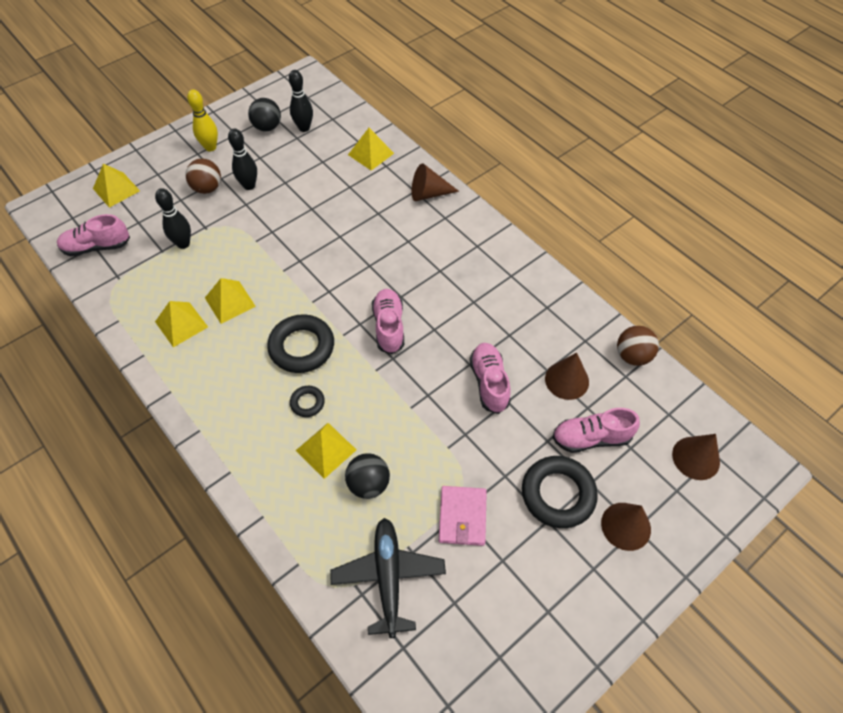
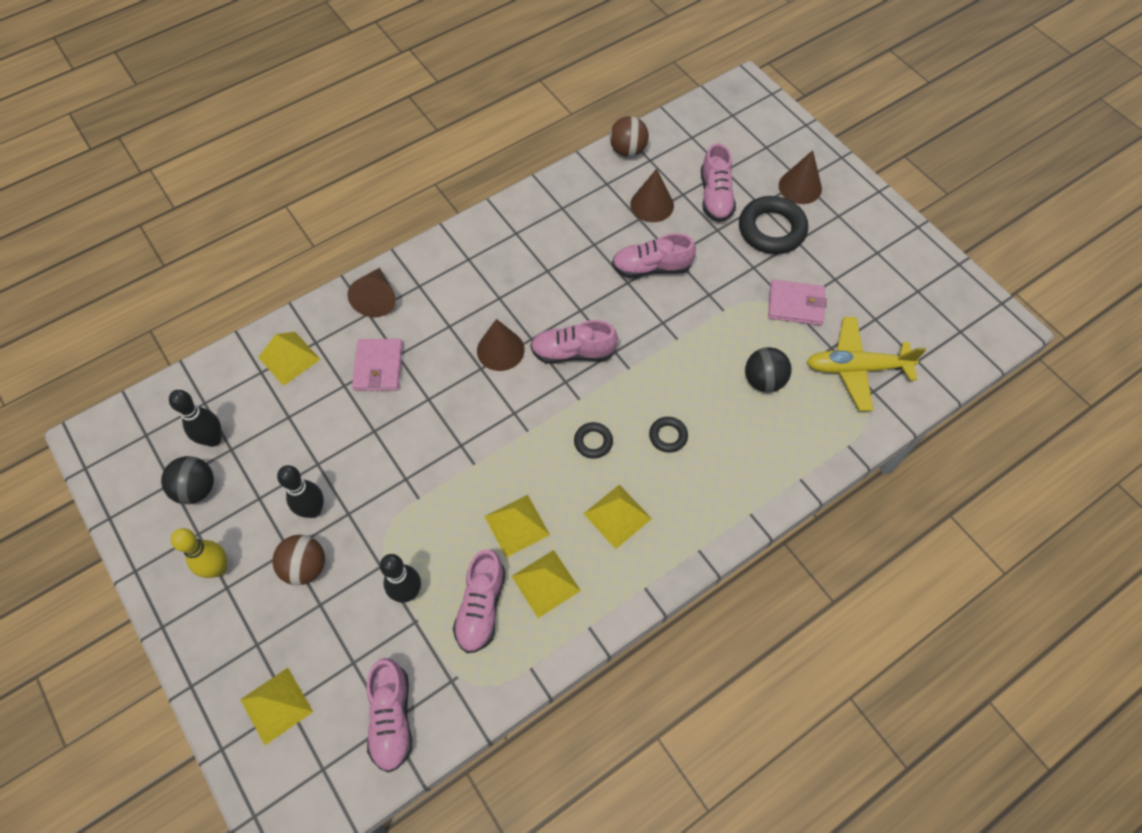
camera: 85 degrees left, 5 degrees up
(167, 286) = (481, 607): none -> pink shoe
(302, 347) = (593, 442): black ring -> black ring, size x0.50
(326, 450) = (725, 418): yellow pyramid -> yellow pyramid (617, 516)
(366, 203) = (378, 367): none -> pink wallet
(388, 577) = (856, 368): black plane -> yellow plane
(696, 458) = (736, 128): brown cone -> brown cone (500, 350)

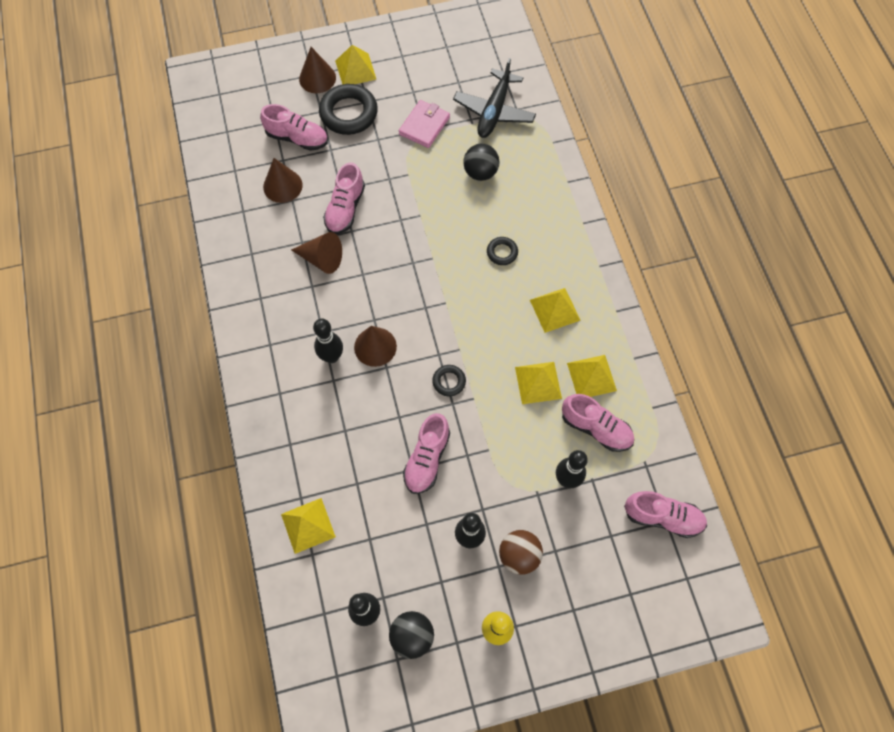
camera: 70 degrees left, 5 degrees up
(276, 705) = (628, 604): yellow pyramid -> yellow pyramid (355, 70)
(376, 299) = (277, 433): brown cone -> brown cone (322, 259)
(378, 367) = (350, 449): pink wallet -> none
(474, 315) = (332, 356): none -> black bowling pin
(573, 352) = (401, 293): pink shoe -> pink shoe (427, 458)
(593, 442) = (487, 305): black ring -> black ring (449, 381)
(627, 150) = (215, 183): brown ball -> none
(856, 368) = (494, 111): yellow plane -> black plane

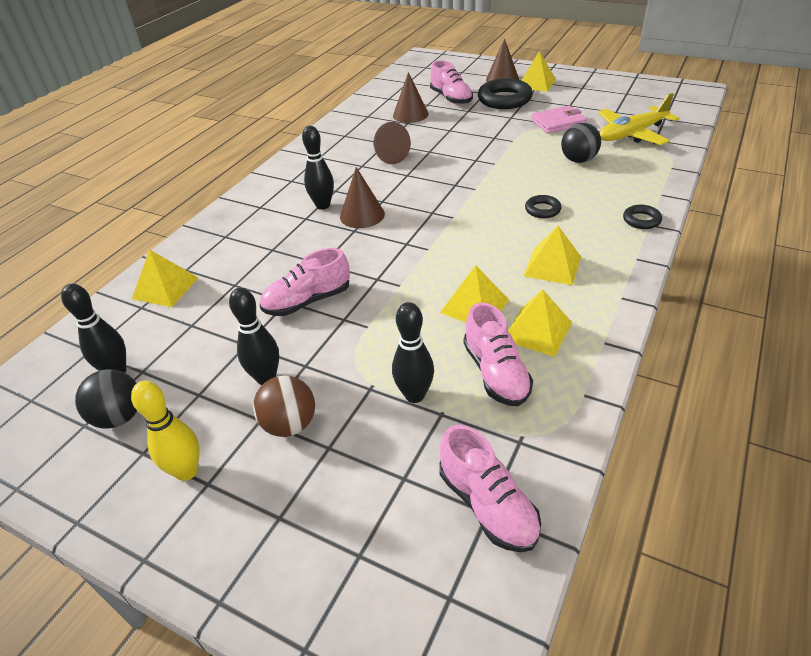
camera: 45 degrees right, 25 degrees down
(345, 208) = (440, 139): pink shoe -> none
(449, 381) = (392, 263): black ring -> black ring (641, 220)
(494, 111) = (631, 134): black plane -> yellow plane

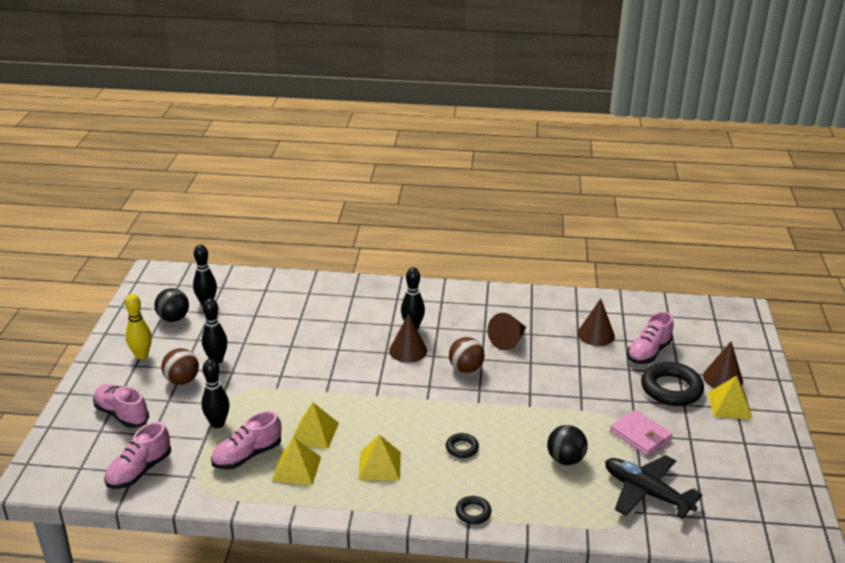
camera: 65 degrees right, 10 degrees down
(166, 288) = (287, 292): yellow pyramid -> none
(308, 301) = (293, 354): pink shoe -> pink shoe (122, 414)
(417, 186) = (465, 369): none -> brown ball
(631, 134) = (646, 493): yellow plane -> black plane

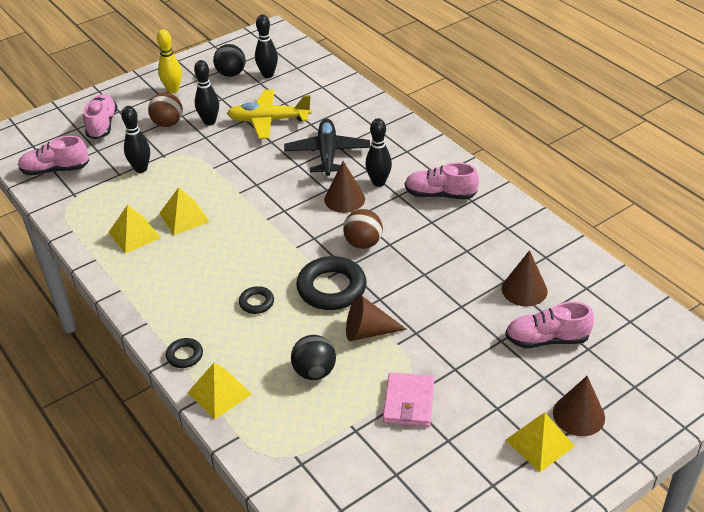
camera: 50 degrees right, 10 degrees up
(247, 455) = (123, 203): pink shoe -> pink shoe (440, 194)
(264, 333) = (268, 120): none -> yellow plane
(380, 465) = (184, 272): yellow pyramid -> yellow pyramid (219, 393)
(508, 340) = (437, 243): brown cone -> brown cone (368, 331)
(646, 493) = (329, 450): black plane -> black plane (327, 154)
(671, 389) = (509, 386): black ring -> black ring (331, 288)

